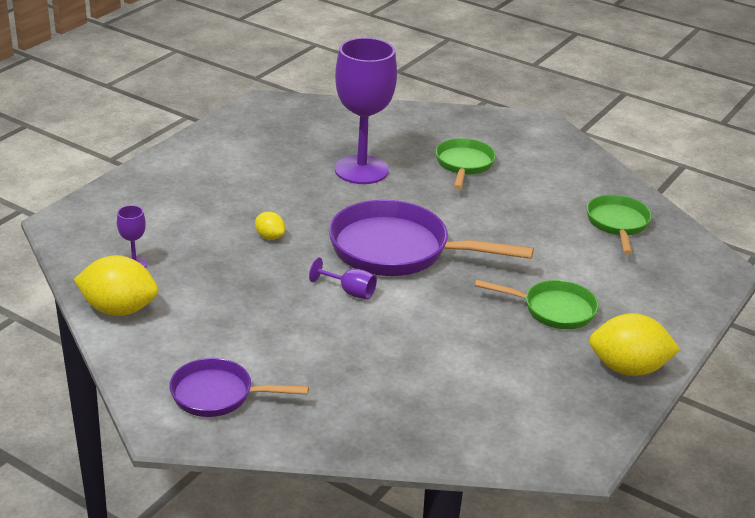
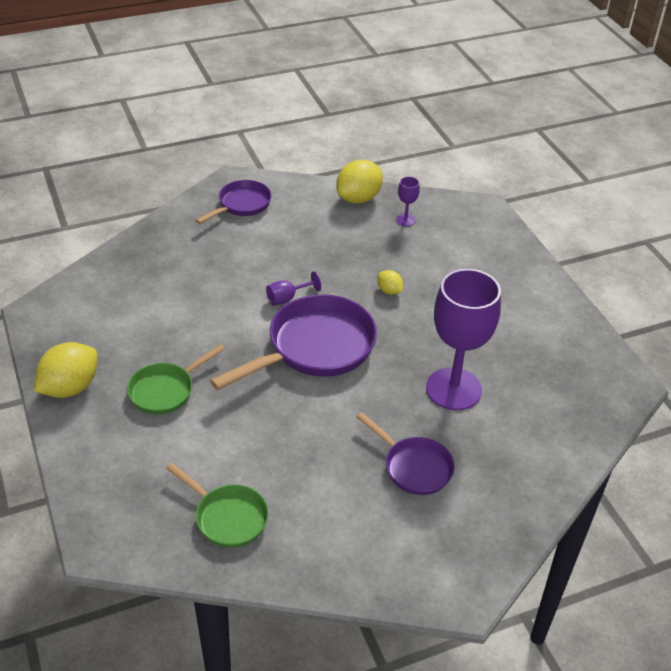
camera: 125 degrees right, 10 degrees up
(269, 237) = (389, 291): yellow lemon -> yellow lemon turned 60 degrees clockwise
(464, 165) = (413, 467): green pan -> purple pan

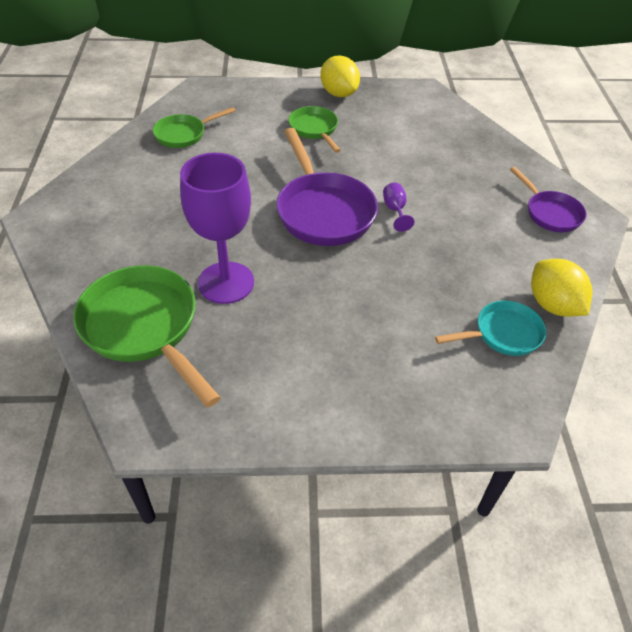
camera: 110 degrees right, 5 degrees up
(389, 291) = (381, 281): yellow lemon -> none
(405, 220) = (502, 334): purple goblet -> turquoise pan
(413, 467) = (160, 229): purple pan -> none
(540, 426) = (144, 328): none -> green pan

